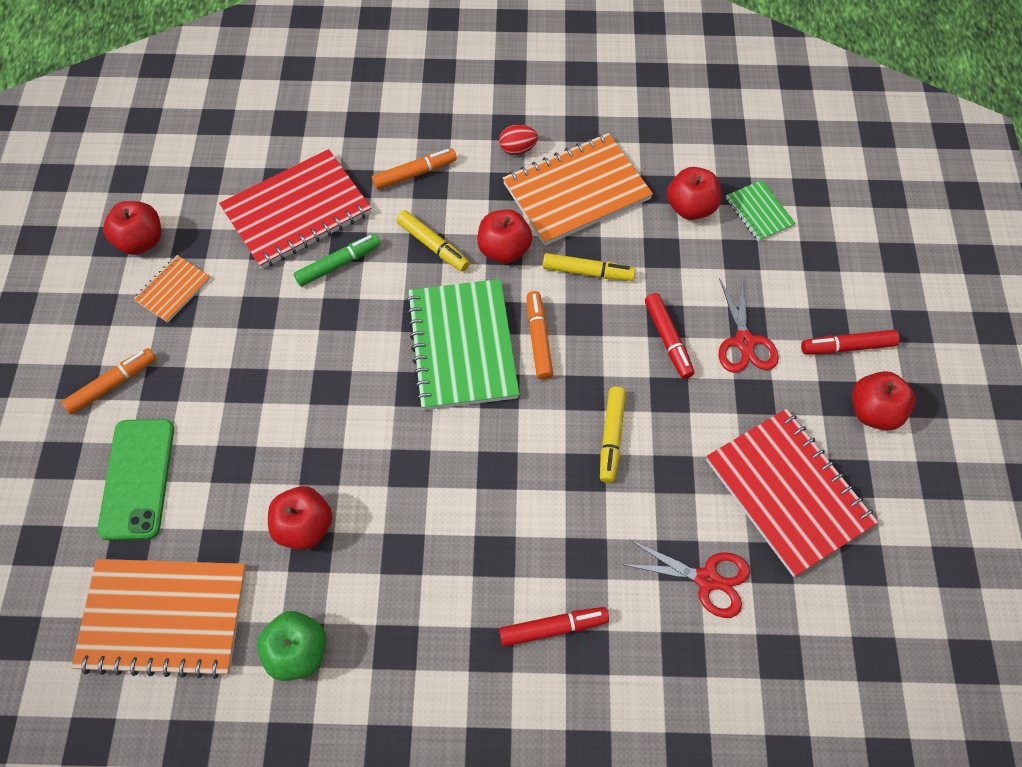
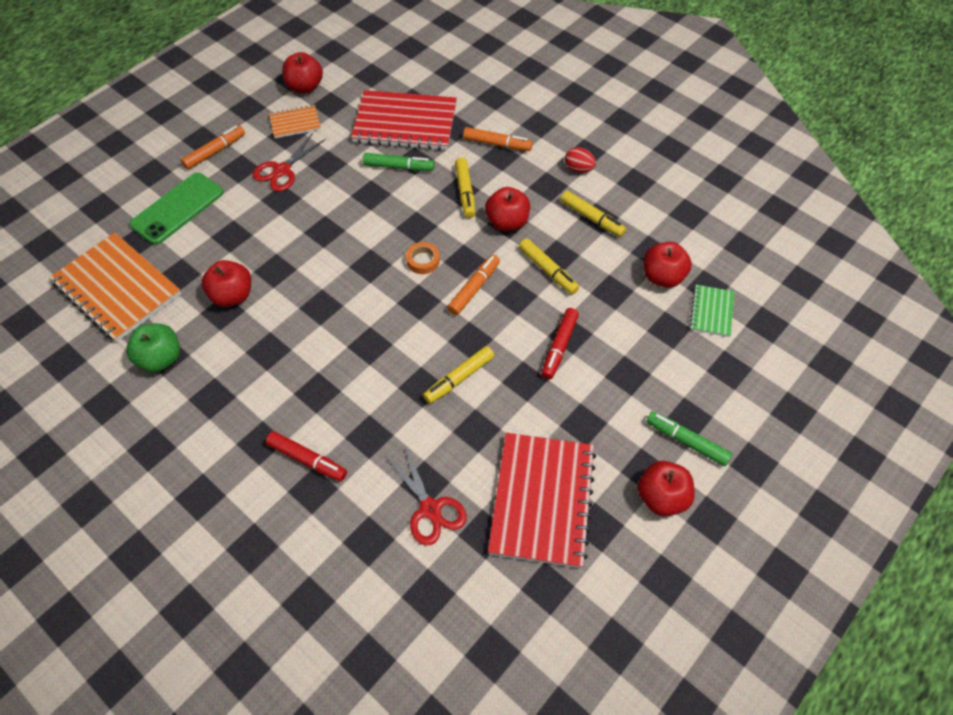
camera: 40 degrees right, 5 degrees down
(112, 385) = (215, 152): orange marker -> orange marker turned 45 degrees counterclockwise
(462, 346) = (423, 261): green notebook -> orange tape
(576, 192) = (591, 218): orange notebook -> yellow marker
(744, 342) = (612, 385): red scissors -> red scissors (282, 170)
(847, 347) = (687, 442): red marker -> green marker

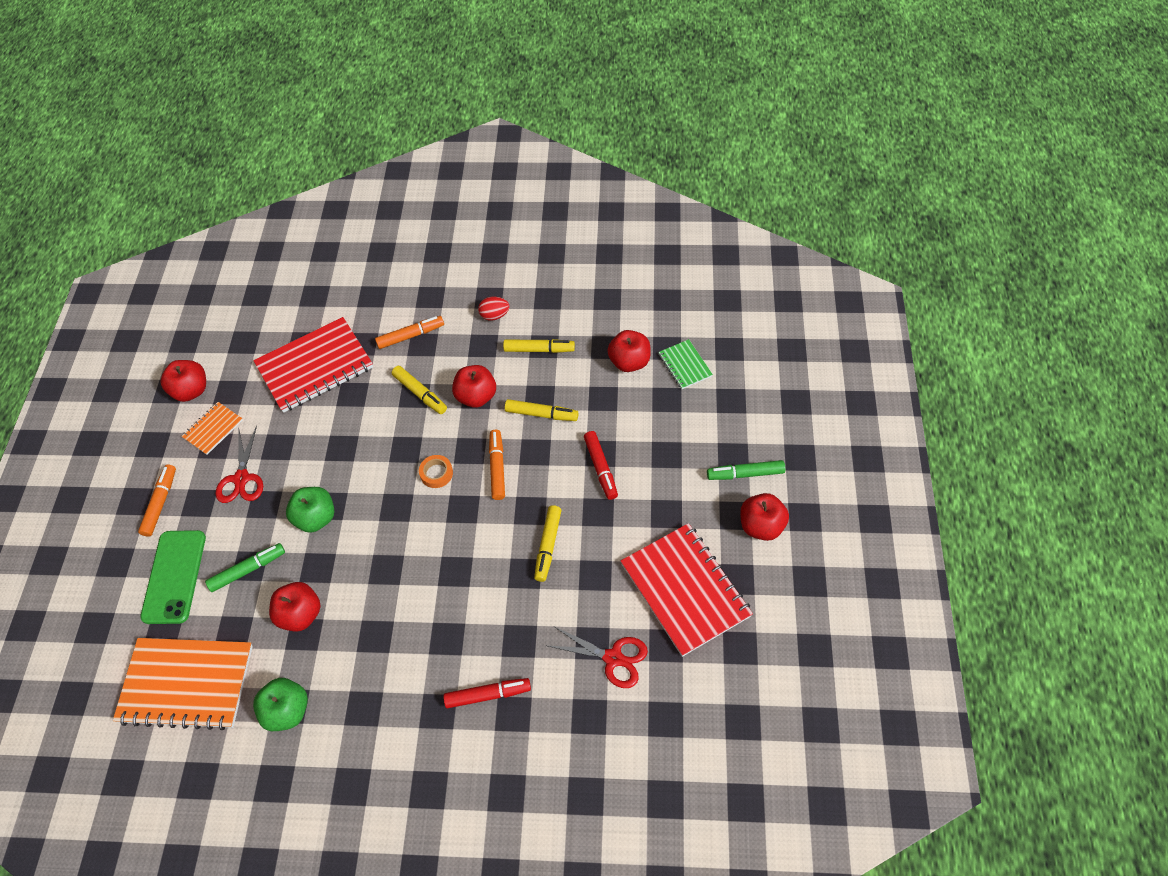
camera: 35 degrees left, 0 degrees up
(306, 233) = (316, 518): none -> green apple
(398, 167) = (344, 408): green marker -> green marker (247, 570)

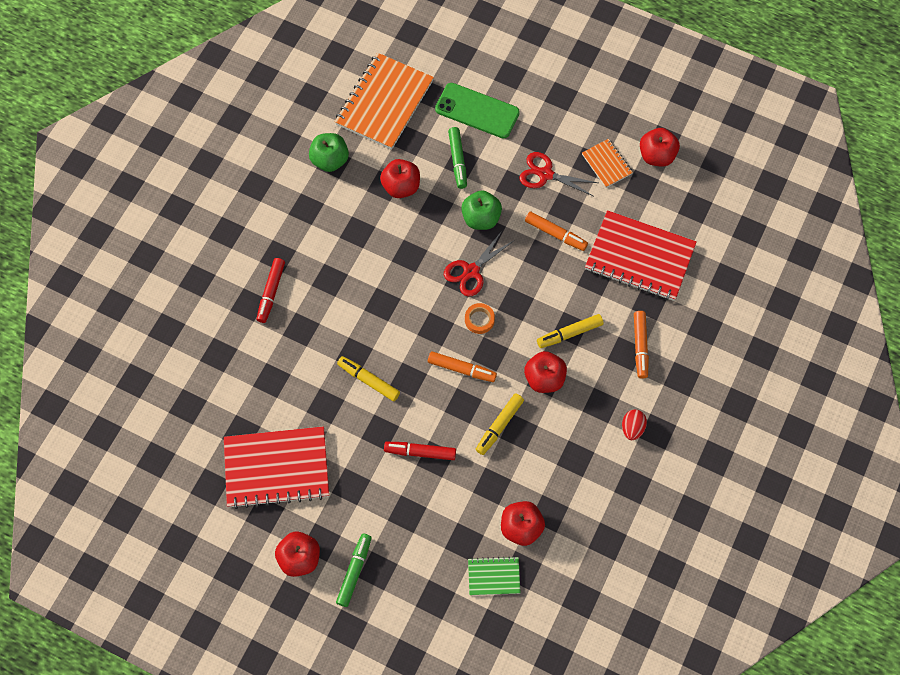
camera: 110 degrees right, 10 degrees up
(160, 503) = (549, 113): orange marker -> orange marker (555, 234)
(315, 366) = (639, 257): red notebook -> red notebook turned 60 degrees counterclockwise
(538, 349) = (573, 452): yellow marker -> none
(613, 658) = (251, 390): red scissors -> red scissors (471, 271)

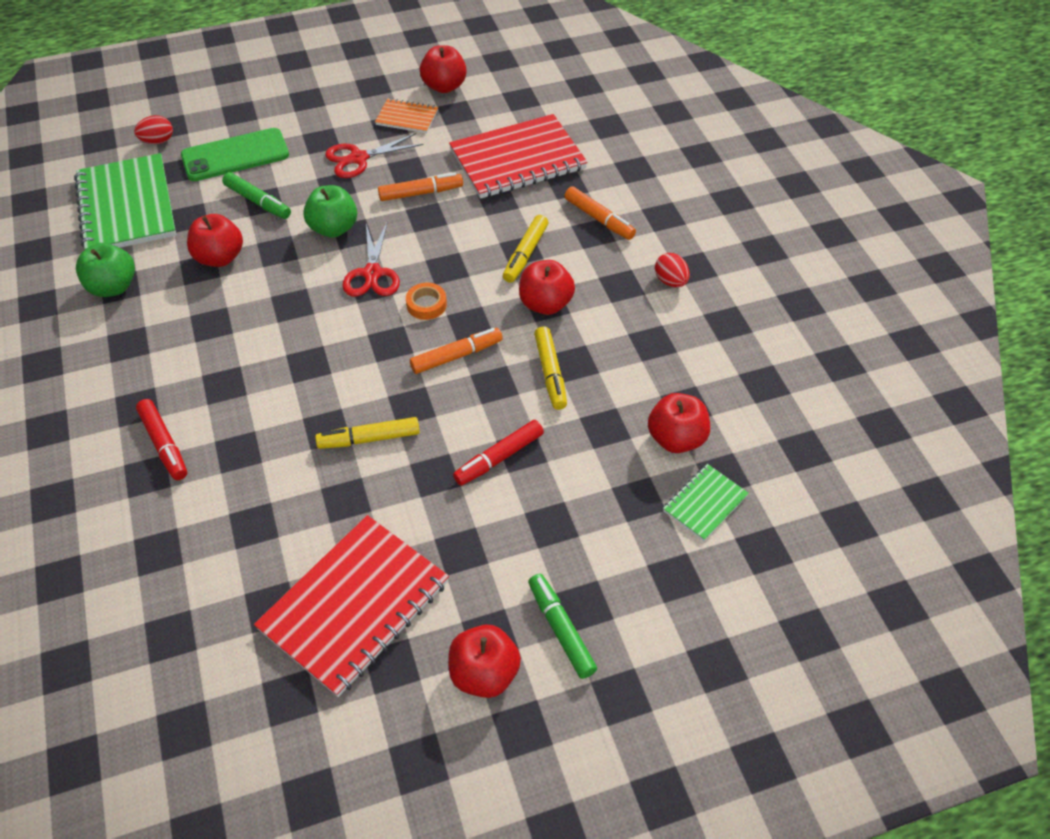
camera: 45 degrees left, 15 degrees down
(384, 103) = (127, 206): orange notebook -> green notebook
(443, 61) = (158, 141): none -> red egg

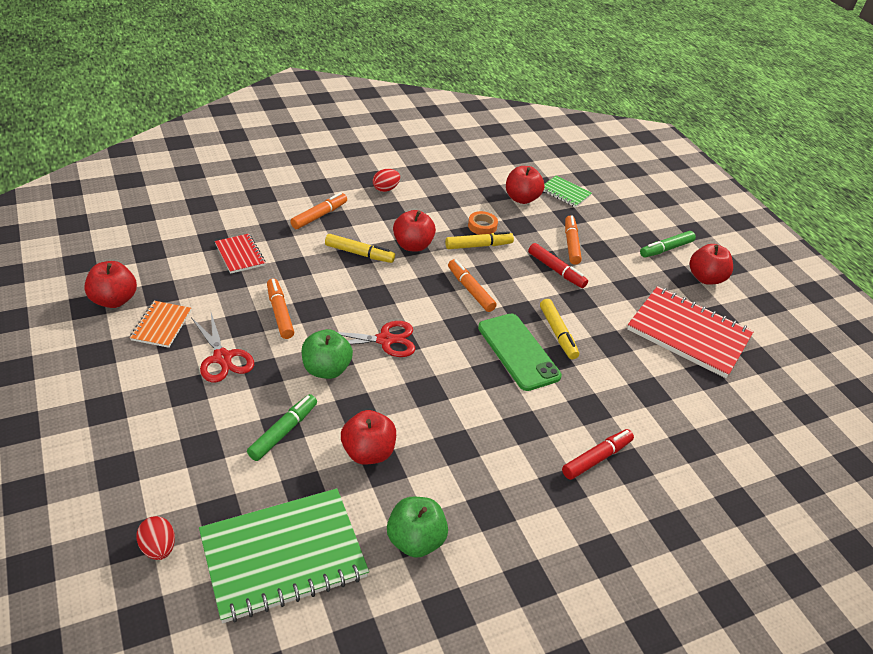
camera: 100 degrees left, 10 degrees down
(235, 155) = (201, 462): green phone -> green phone (518, 351)
(426, 304) = (419, 307): orange tape -> orange tape (482, 226)
(517, 159) = (240, 255): red notebook -> red notebook, size x0.49
(562, 487) = (571, 244): none -> orange marker

